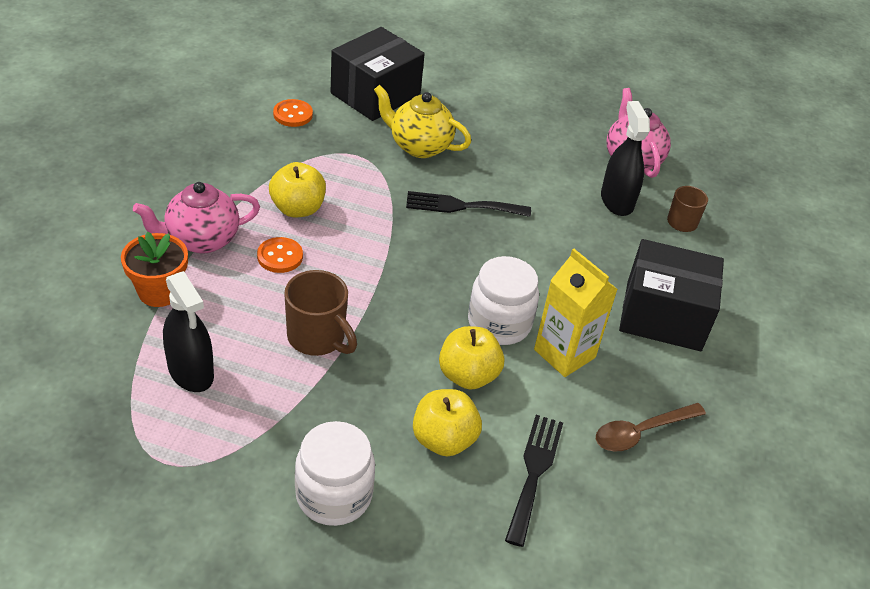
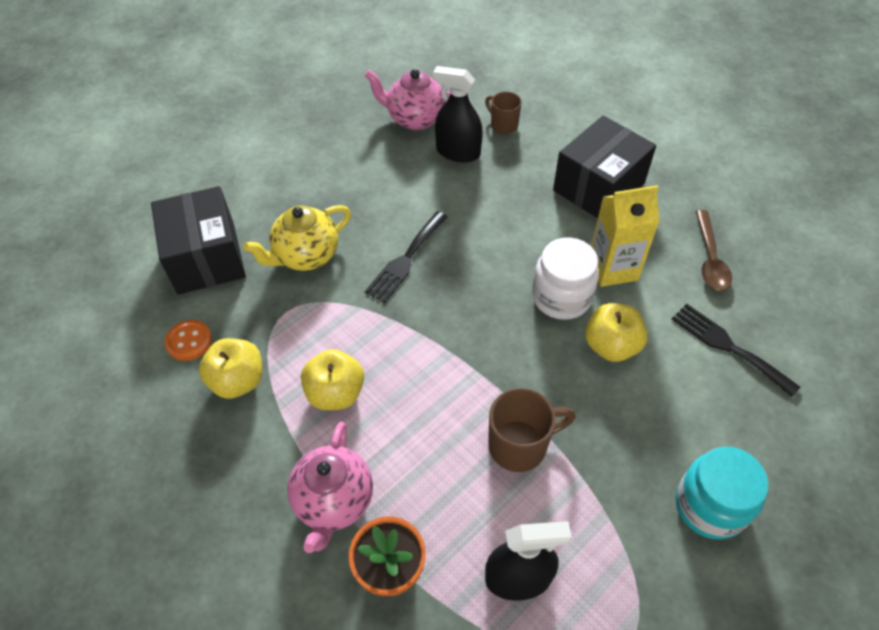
camera: 55 degrees left, 10 degrees up
(280, 256) = (396, 436): orange button -> none
(334, 495) = (710, 506): white jar -> turquoise jar
(443, 440) = (675, 395): yellow apple -> yellow apple (238, 381)

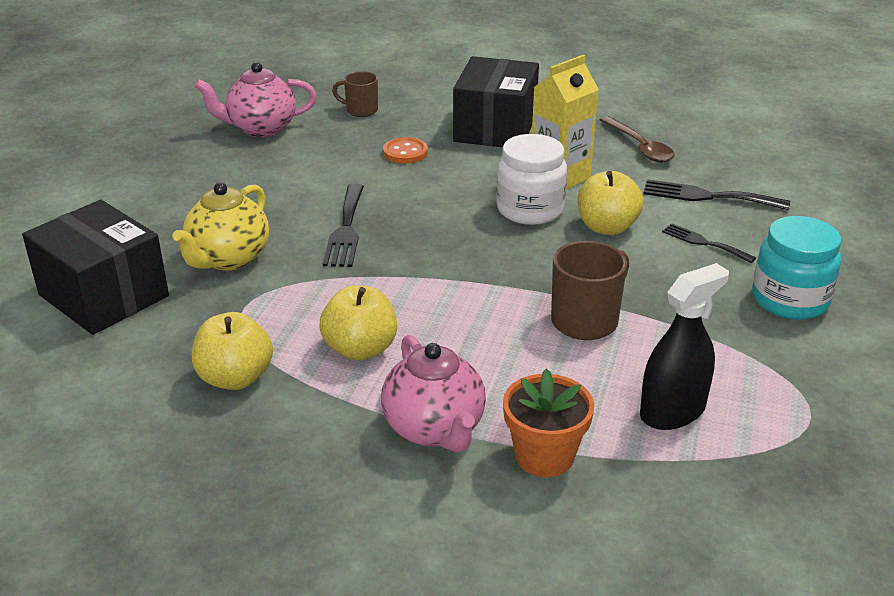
camera: 30 degrees left, 20 degrees down
(189, 341) = (143, 367): orange button -> orange button (405, 152)
(458, 152) = (330, 140): black spray bottle -> none
(683, 401) = (704, 243): none -> black fork

